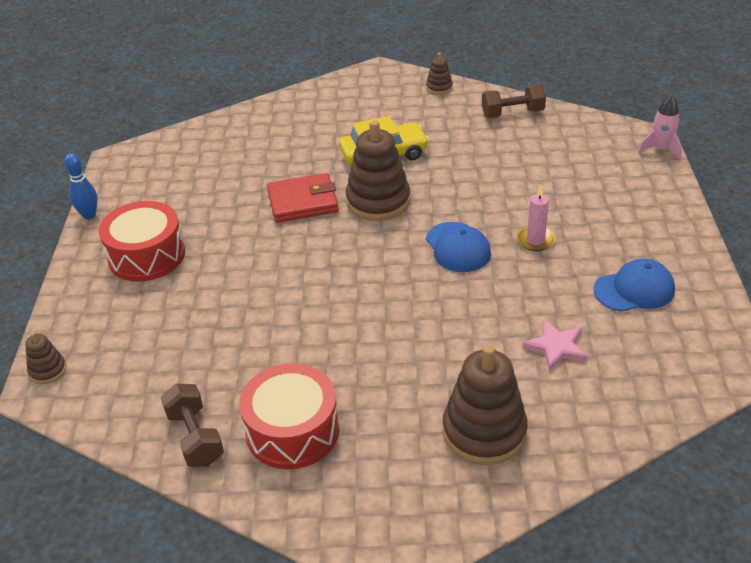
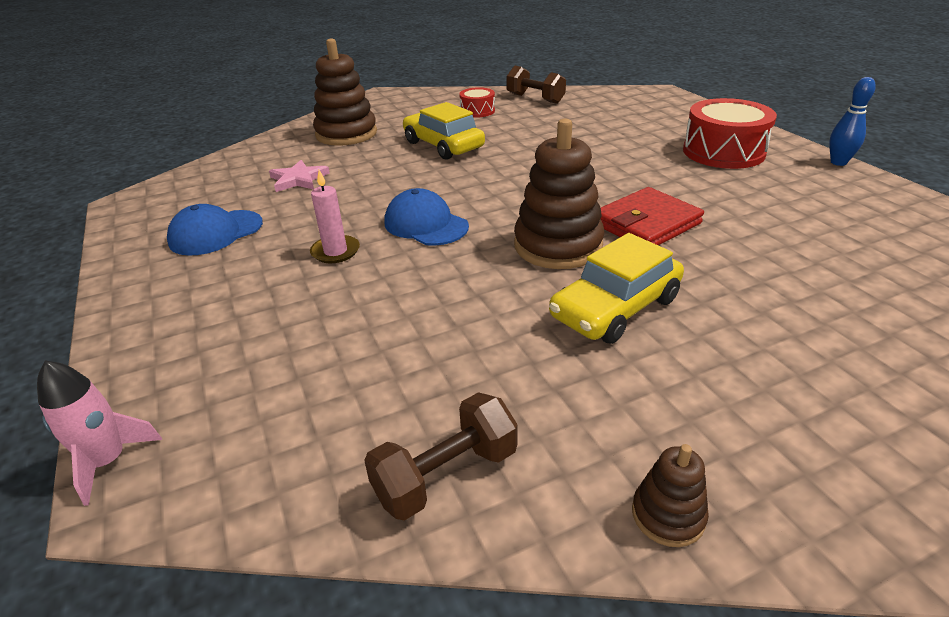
camera: 155 degrees right, 5 degrees down
(48, 370) = (672, 97): brown stacking toy -> none
(292, 431) = (477, 111): red drum -> red drum, size x0.53
(382, 360) = (443, 145): none -> yellow car

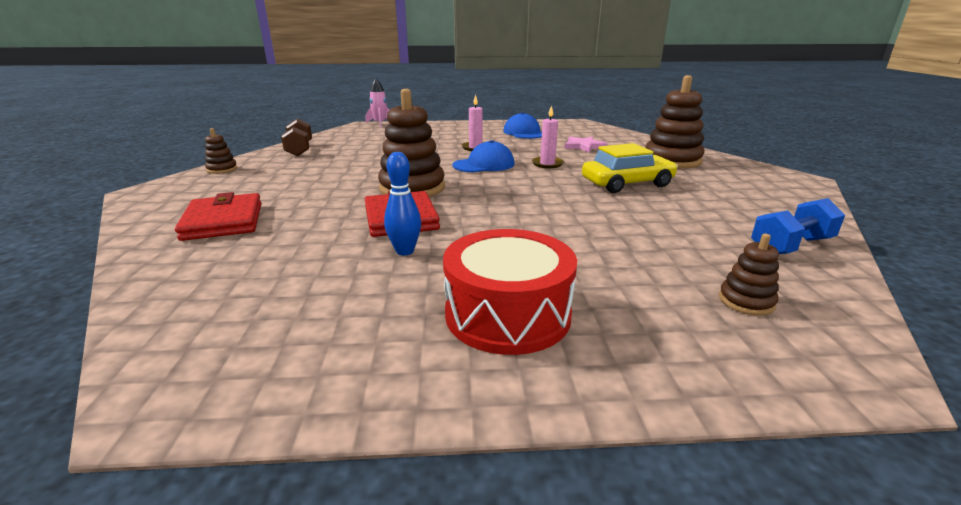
camera: 110 degrees right, 10 degrees down
(397, 188) = (547, 164): none -> pink candle
(477, 111) = (733, 208): red drum -> none
(535, 98) = (791, 246): brown dumbbell -> blue dumbbell
(615, 308) = (330, 187): yellow car -> none
(624, 107) = (746, 301): none -> brown stacking toy
(801, 334) = (223, 221): none -> red wallet
(838, 162) = (376, 409): blue bowling pin -> blue bowling pin (405, 251)

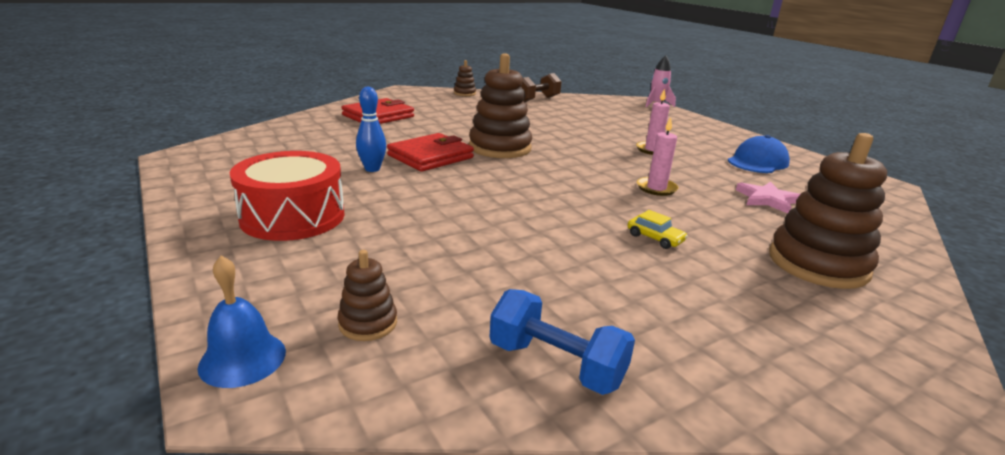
camera: 60 degrees right, 0 degrees up
(484, 165) = (603, 161): blue cap -> none
(627, 183) = (655, 238): yellow car -> yellow car, size x0.45
(814, 371) = (242, 359): none -> blue bell

